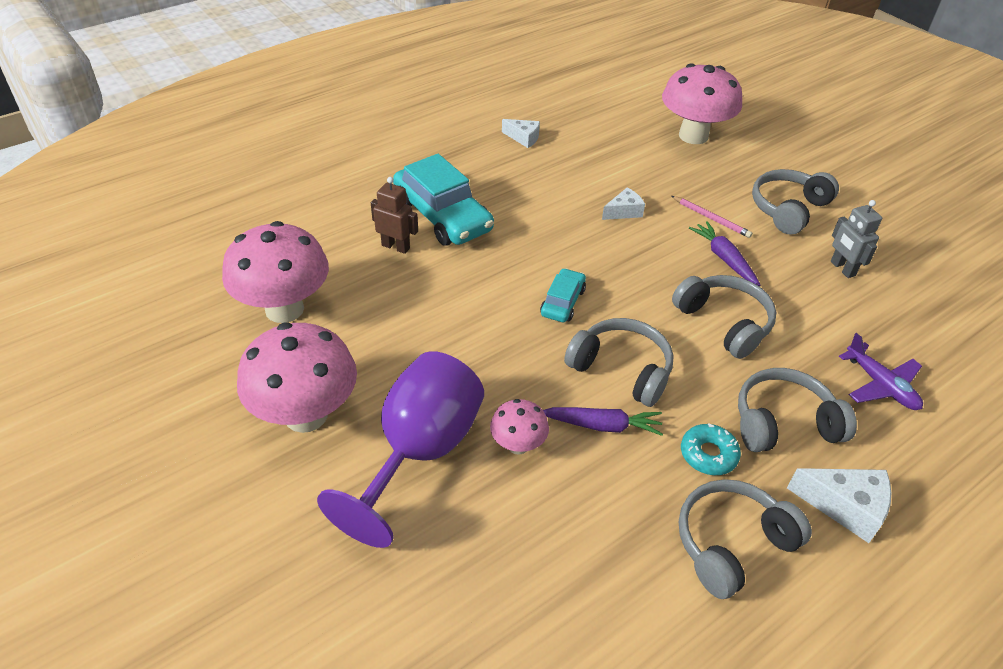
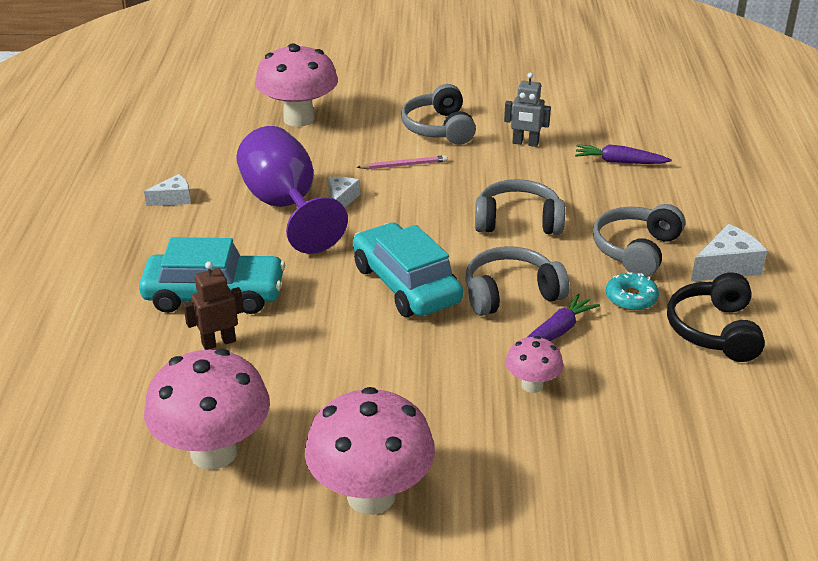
camera: 50 degrees left, 10 degrees down
(419, 452) = (485, 444): purple goblet -> purple goblet (285, 207)
(562, 302) = (406, 284): turquoise car -> turquoise car, size x1.93
(724, 258) = (453, 184): purple carrot -> purple carrot (619, 162)
(731, 544) = (714, 330): grey headphones -> black headphones
(880, 385) = (644, 193): purple plane -> none

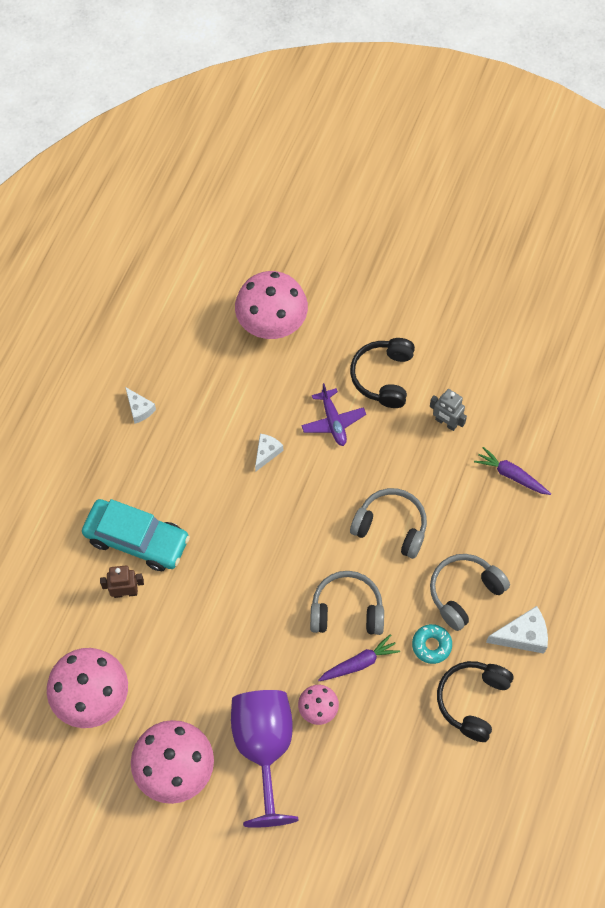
camera: 20 degrees right, 30 degrees up
(174, 199) = (139, 409): white cheese -> white cheese turned 60 degrees clockwise
(285, 207) = (220, 448): purple goblet -> purple goblet (264, 748)
(404, 165) = (333, 421): pink pencil -> purple plane
(406, 284) = (276, 573): turquoise car -> none
(439, 128) = (383, 377): grey headphones -> black headphones

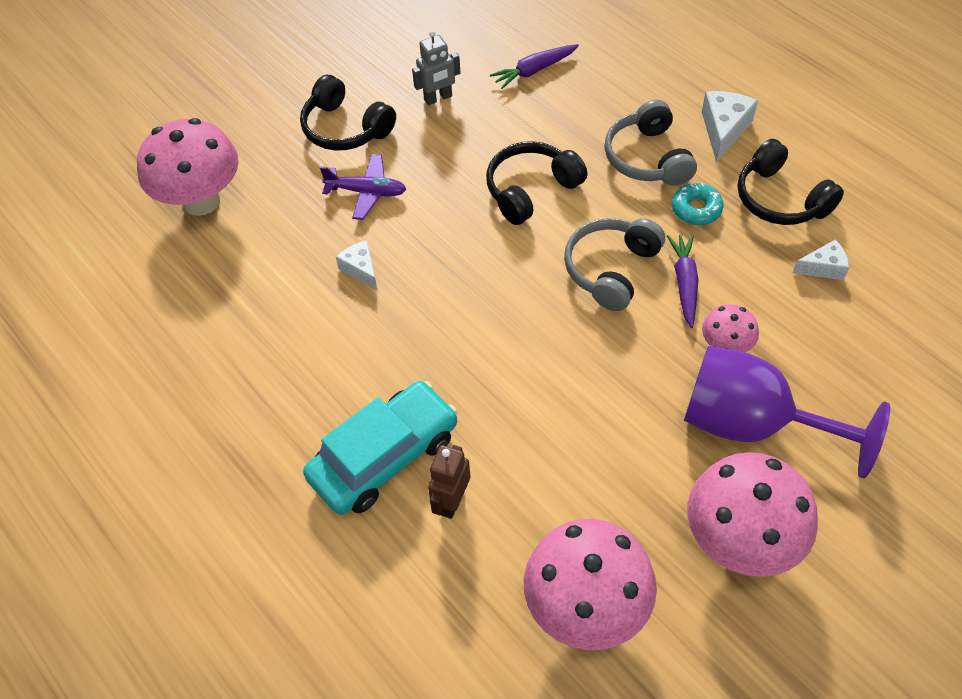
camera: 60 degrees left, 10 degrees down
(139, 409) = (204, 381): white cheese -> white cheese (823, 268)
(391, 526) = (531, 190): grey headphones -> black headphones

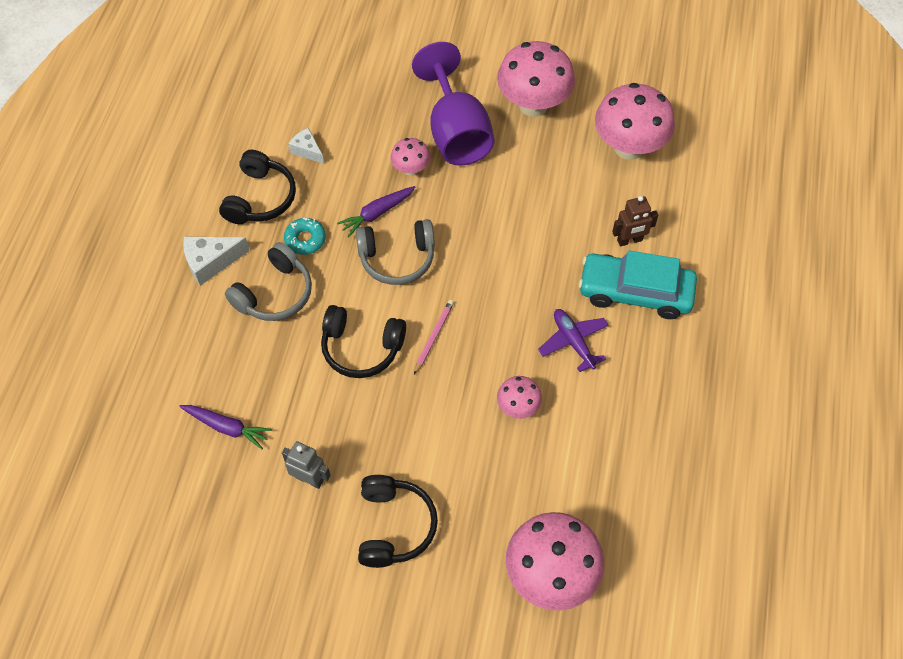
camera: 130 degrees left, 5 degrees up
(361, 269) = (518, 407): white cheese -> pink mushroom
(366, 192) = (447, 458): purple plane -> purple plane (573, 342)
(494, 249) = (433, 336): none -> pink pencil

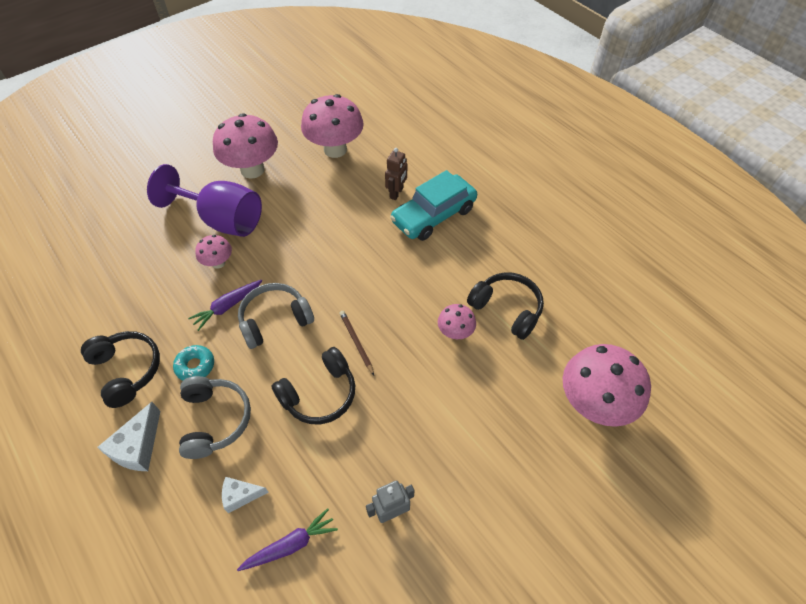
camera: 50 degrees left, 5 degrees down
(307, 150) = (127, 311): white cheese -> white cheese (241, 495)
(377, 213) = (227, 307): purple carrot -> purple carrot turned 45 degrees clockwise
(394, 526) = (480, 478): black headphones -> black headphones (507, 309)
(397, 258) = (275, 320): grey headphones -> grey headphones turned 150 degrees counterclockwise
(433, 336) = (356, 342): pink pencil -> brown pencil
(573, 342) = (437, 269): purple plane -> none

